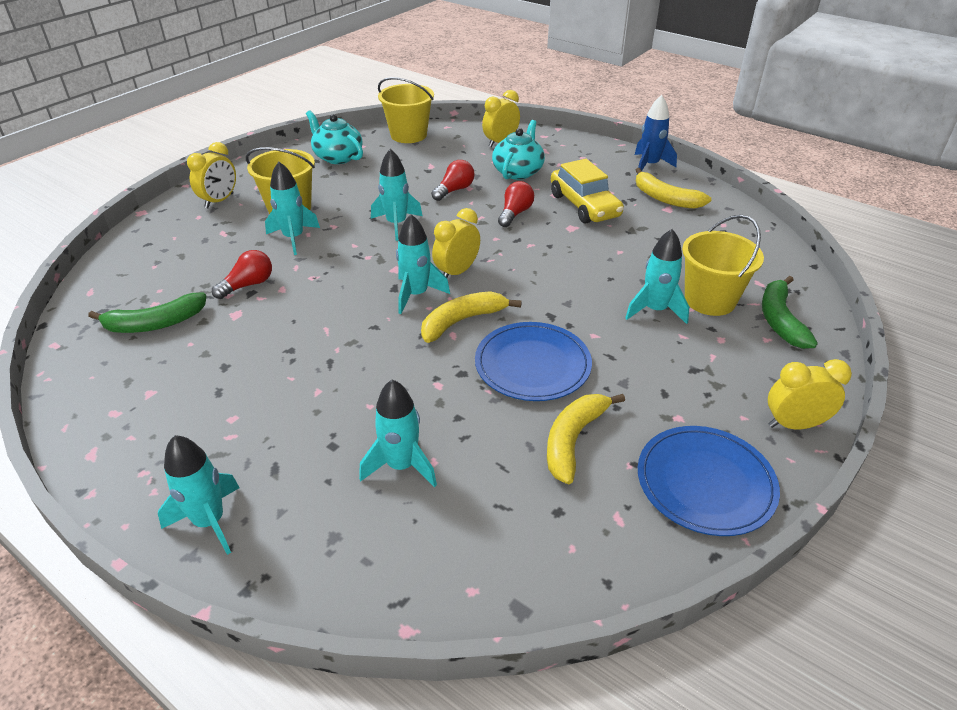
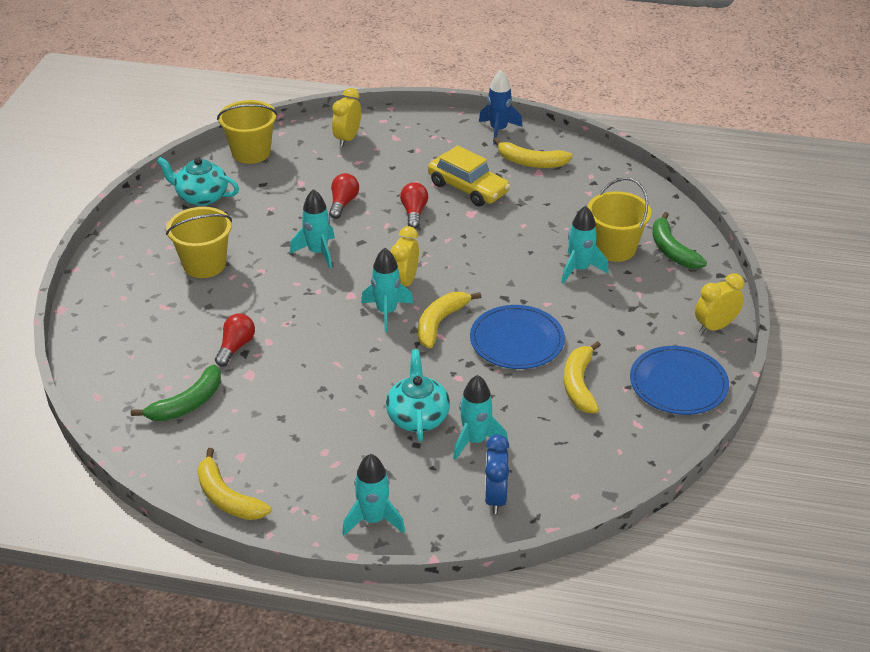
camera: 25 degrees left, 0 degrees up
(93, 433) = (227, 498): none -> yellow banana
(219, 201) = (128, 276): yellow clock -> none
(293, 238) = (236, 292): turquoise rocket -> none
(369, 551) = (495, 497): none -> blue clock
(518, 172) = (387, 168): turquoise teapot -> turquoise teapot (418, 417)

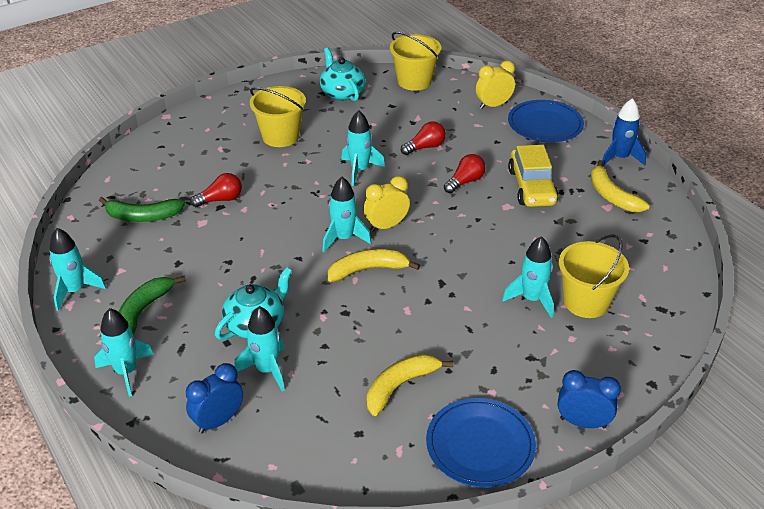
camera: 45 degrees right, 0 degrees up
(227, 498) = (75, 291): yellow banana -> turquoise rocket
(517, 340) = (403, 320): blue plate -> blue plate (545, 124)
(672, 250) = (636, 335): green banana -> green banana (143, 311)
(715, 326) = (583, 422): yellow clock -> blue clock

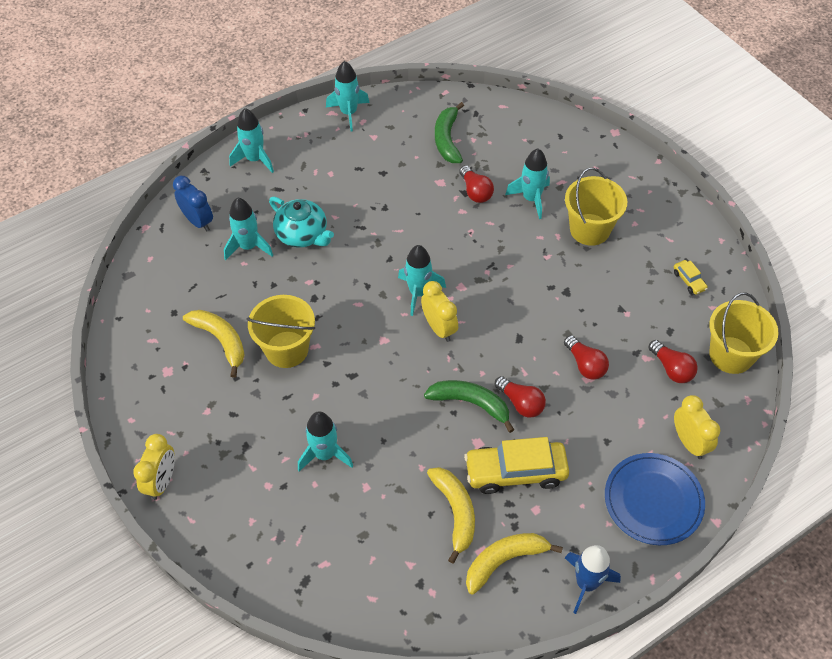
camera: 90 degrees right, 15 degrees up
(143, 311) = (322, 159): green banana -> green banana (471, 403)
(342, 93) = (689, 280): turquoise teapot -> yellow car
(359, 170) = (534, 302): turquoise rocket -> turquoise rocket (531, 199)
(368, 270) = (371, 314): yellow banana -> yellow banana (455, 512)
(427, 107) = (671, 368): none -> red light bulb
(480, 445) = (149, 398): blue plate -> none
(583, 422) = (162, 481): blue clock -> yellow clock
(586, 302) = (319, 505): yellow bucket -> yellow bucket (286, 349)

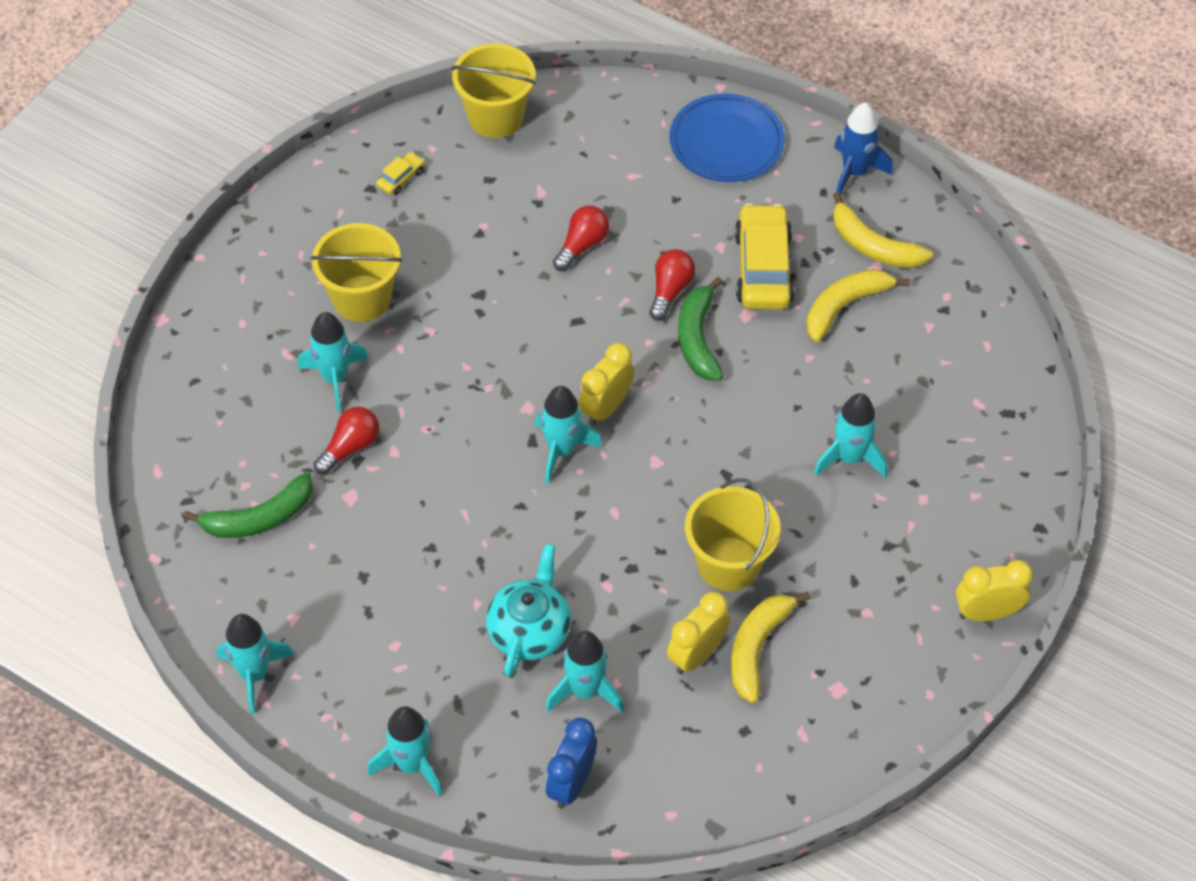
camera: 115 degrees left, 0 degrees up
(515, 472) = (763, 268): yellow car -> yellow car turned 150 degrees counterclockwise
(671, 368) = (544, 165): red light bulb -> none
(689, 442) = (636, 128): yellow clock -> yellow clock (696, 655)

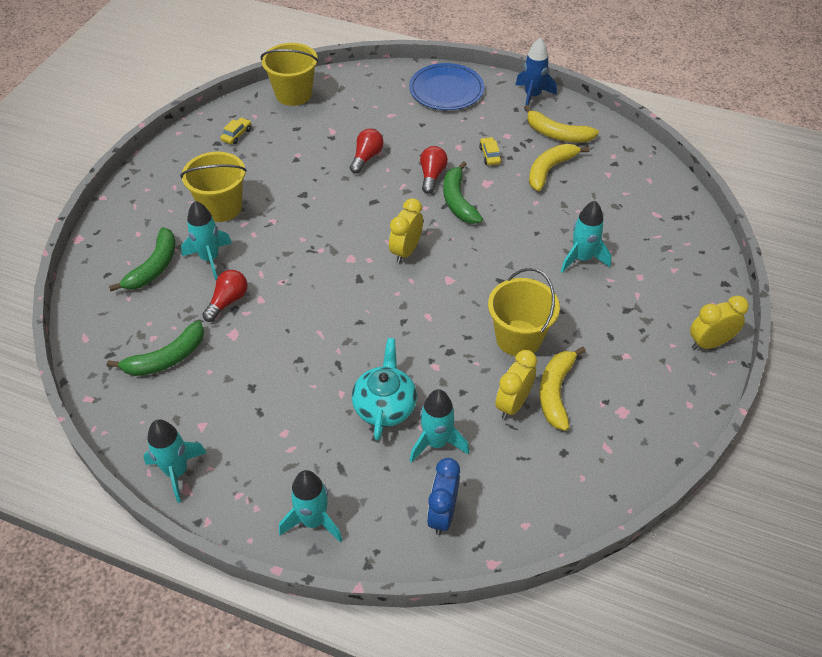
camera: 10 degrees left, 5 degrees down
(258, 379) = (154, 267): none -> green banana
(561, 450) = (381, 282): turquoise rocket -> none
(763, 268) = (490, 155): yellow car -> yellow car, size x0.45

